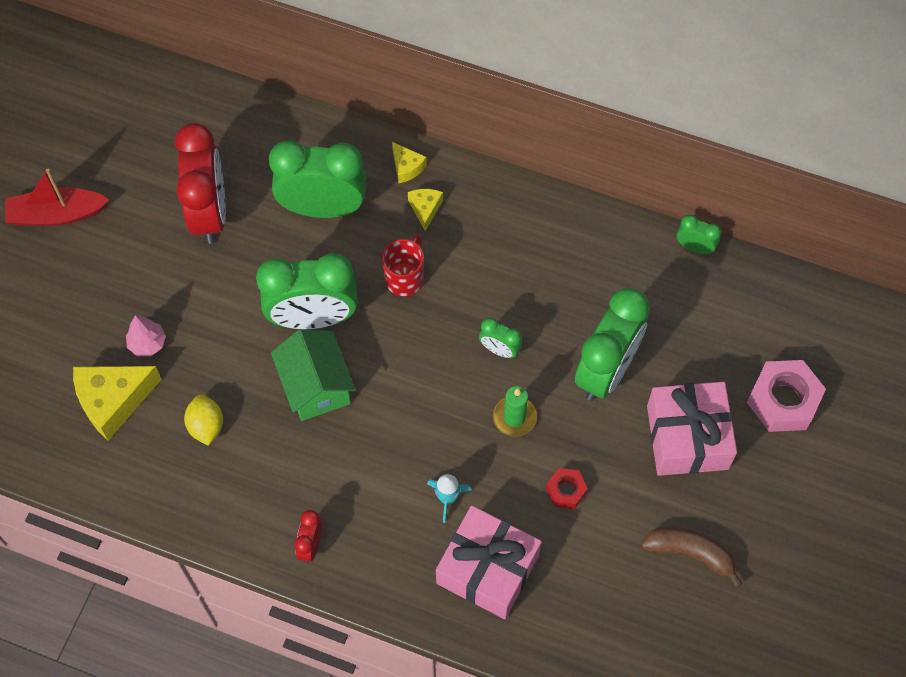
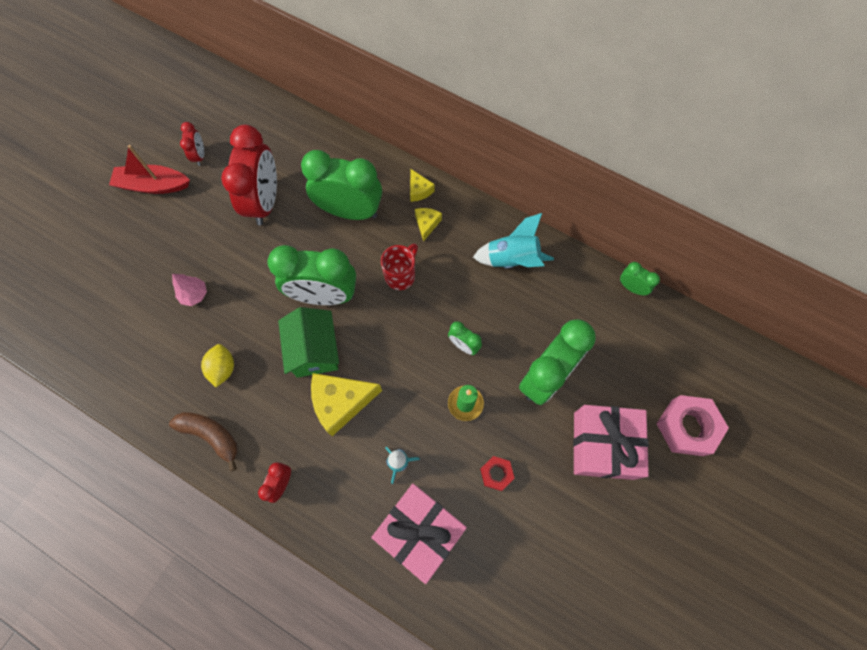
camera: 10 degrees right, 5 degrees up
(109, 166) = (200, 156): none -> red clock
(113, 401) = (157, 336): yellow cheese -> yellow cheese (341, 403)
(541, 236) = (512, 259): none -> turquoise rocket
(691, 553) = (591, 549): brown banana -> brown banana (211, 436)

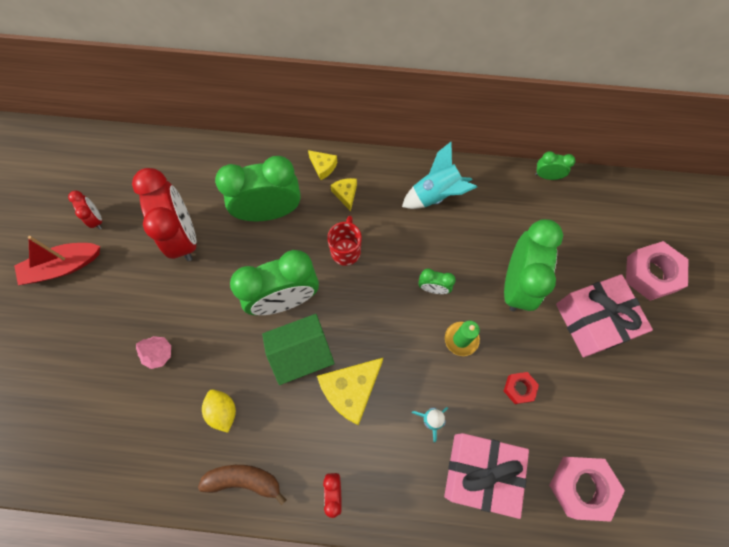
camera: 25 degrees left, 0 degrees up
(314, 350) = (302, 354): green house -> green house turned 75 degrees counterclockwise
(507, 591) = (581, 486): none -> pink nut

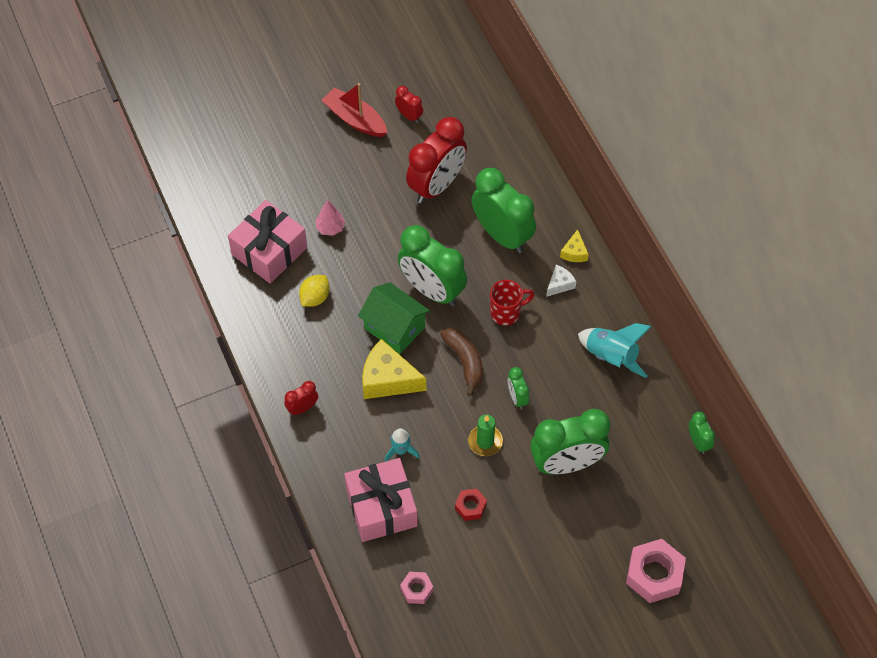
camera: 60 degrees right, 10 degrees down
(96, 219) = (409, 116): red clock -> red clock turned 75 degrees counterclockwise
(244, 480) = (274, 341): brown banana -> brown banana (465, 361)
(345, 194) = (559, 284): yellow cheese -> white cheese
(581, 486) = (416, 589): pink nut -> pink nut, size x0.54
(593, 321) = (573, 542): pink gift -> pink gift (269, 251)

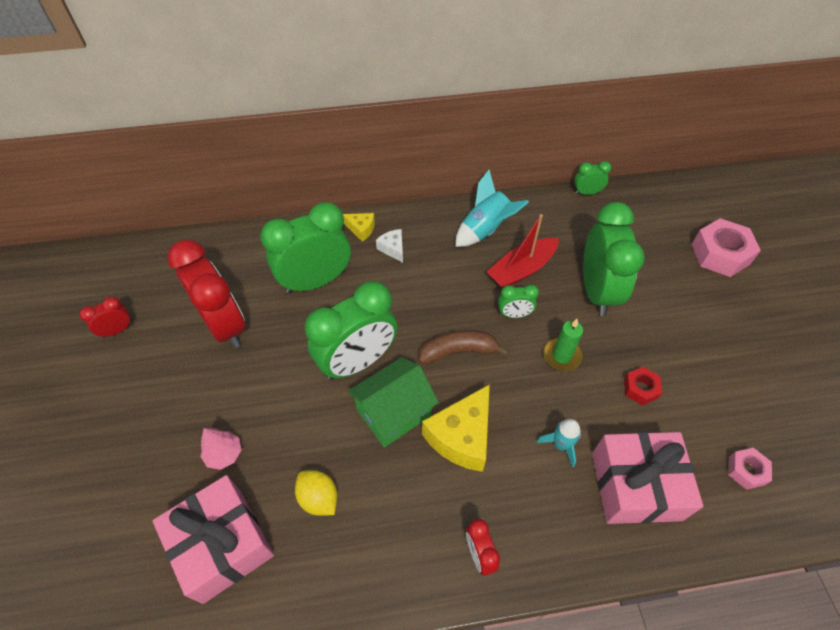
camera: 75 degrees left, 5 degrees down
(355, 119) = (85, 388): red boat -> red boat (521, 270)
(506, 312) = (410, 299): red mug -> none

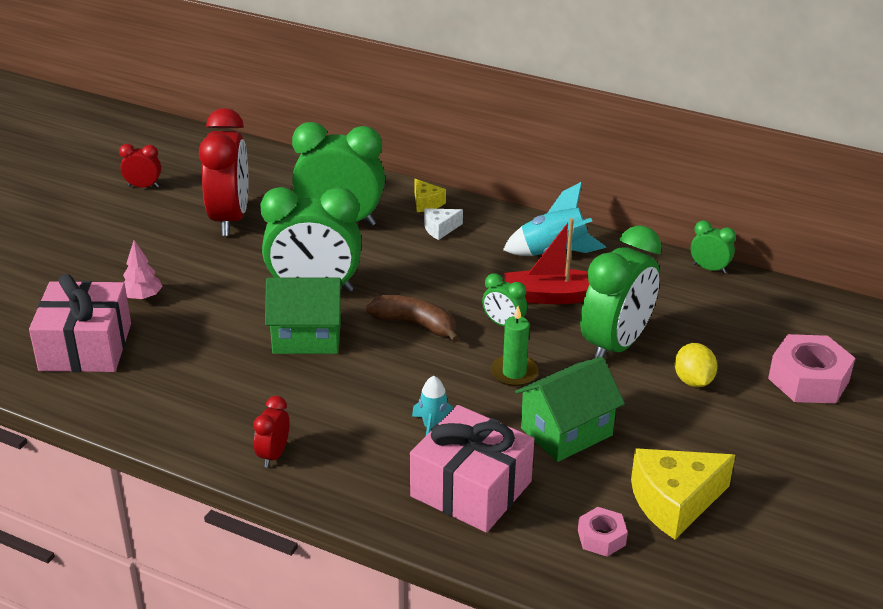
camera: 35 degrees right, 20 degrees down
(319, 498) = (185, 357): yellow lemon -> yellow lemon (693, 381)
(393, 249) = (440, 229): white cheese -> white cheese turned 120 degrees counterclockwise
(462, 437) = (348, 379): yellow cheese -> yellow cheese (674, 502)
(640, 389) = (566, 432): red nut -> green house

